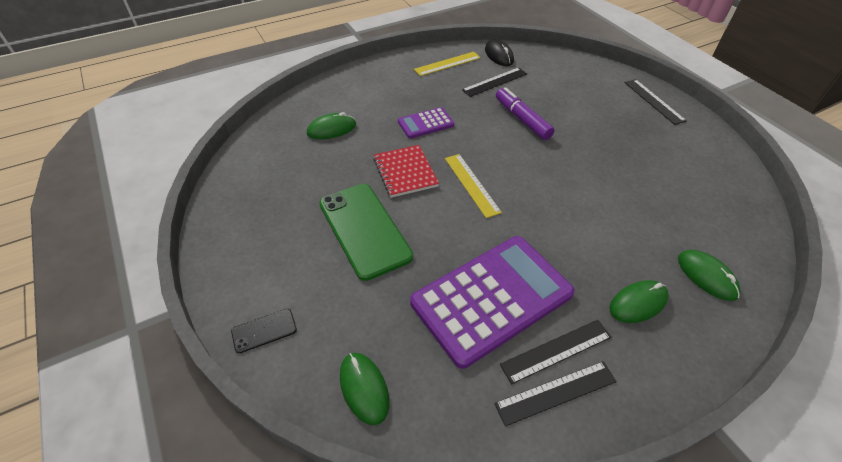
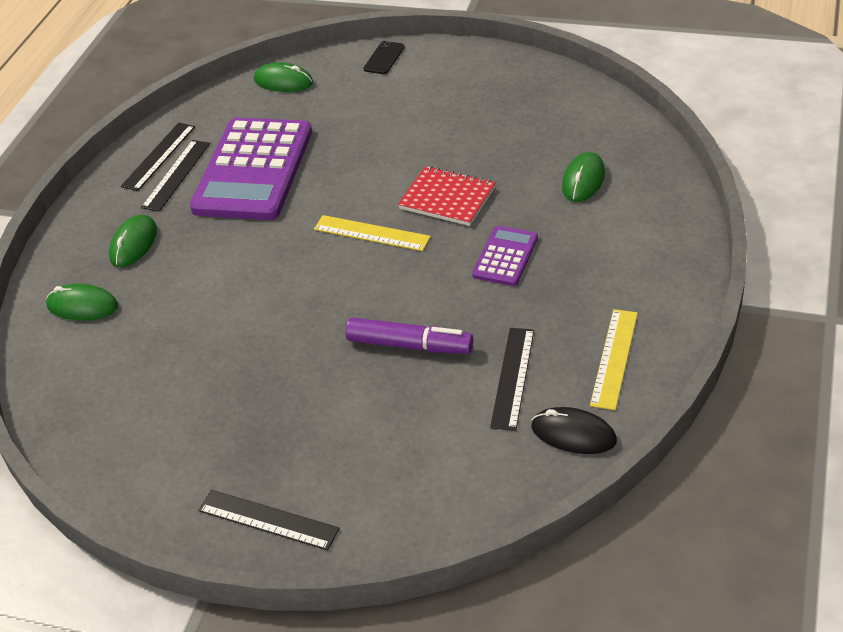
camera: 140 degrees right, 5 degrees down
(364, 229) = (410, 139): green phone -> none

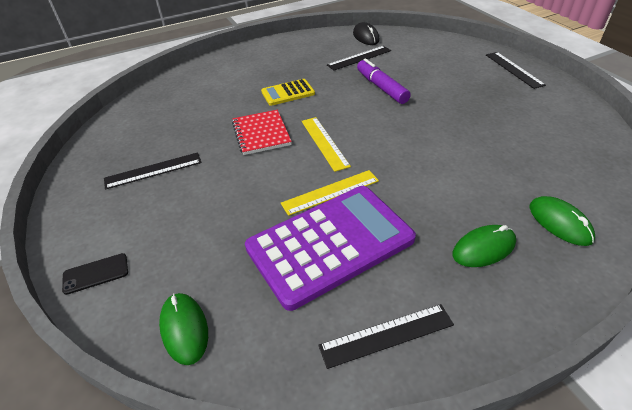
camera: 135 degrees left, 0 degrees up
(176, 175) = (391, 294): black ruler -> black ruler (153, 170)
(505, 256) = (288, 93): purple calculator -> yellow calculator
(583, 180) = (198, 99): green mouse -> none
(614, 358) = (316, 45): yellow ruler -> yellow ruler (330, 192)

